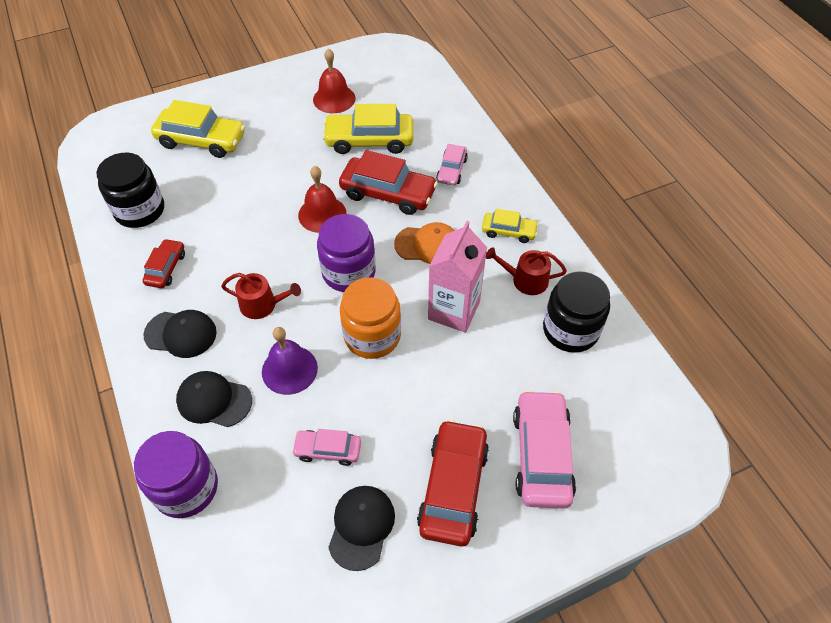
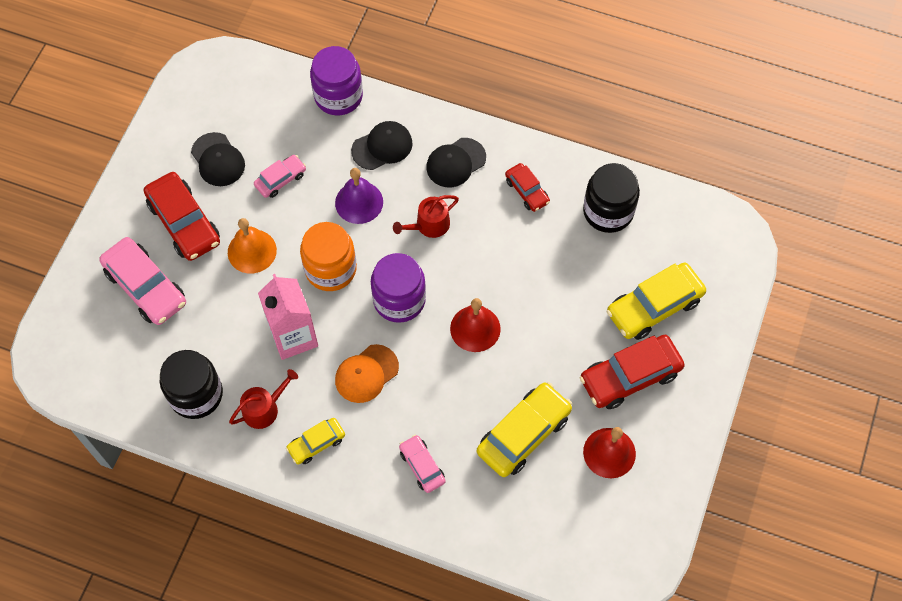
camera: 135 degrees right, 10 degrees up
(388, 193) = (447, 393): red car -> red car (630, 376)
(419, 406) = (252, 251): none -> orange bell

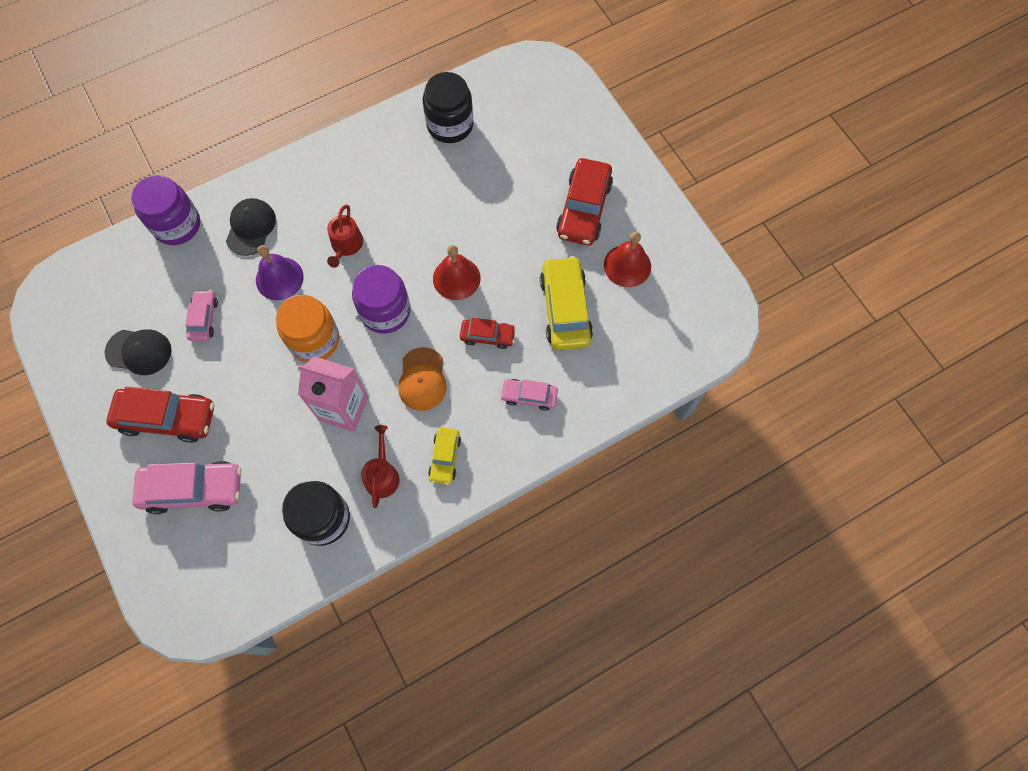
camera: 50 degrees left, 5 degrees up
(252, 251) = (243, 385): orange bell -> none
(455, 163) = (314, 189): black cap -> none
(527, 191) = (383, 162): red car -> red car (487, 336)
(654, 306) = (547, 154): yellow car -> none

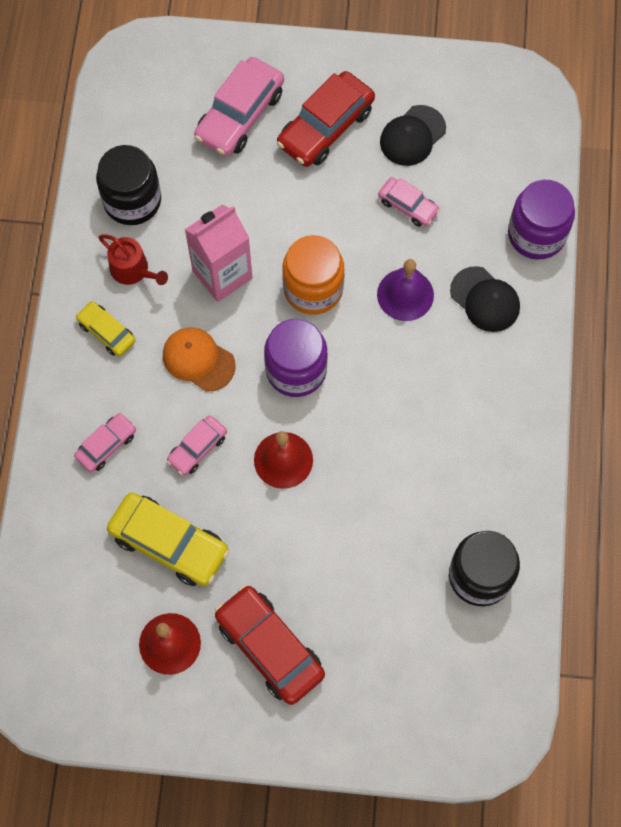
camera: 125 degrees right, 0 degrees up
(346, 245) = (399, 377): red watering can -> none
(487, 336) = (197, 448): red car -> pink car

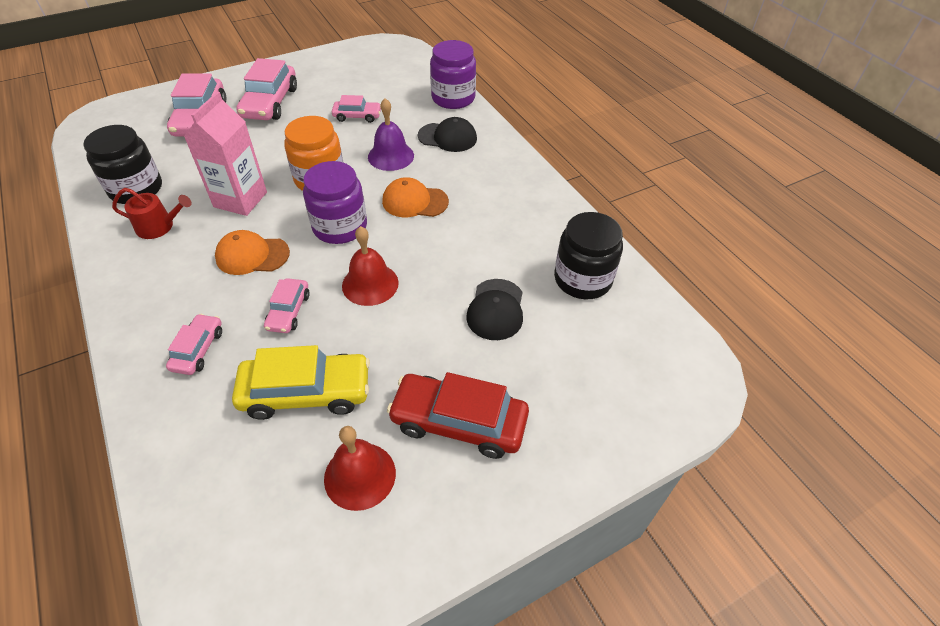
camera: 35 degrees left, 20 degrees down
(107, 332) = (155, 273): yellow car -> none
(325, 127) = (270, 103): red car -> pink car
(388, 378) = (414, 201): none -> orange cap
(412, 136) = (334, 87): black cap -> black cap (496, 309)

